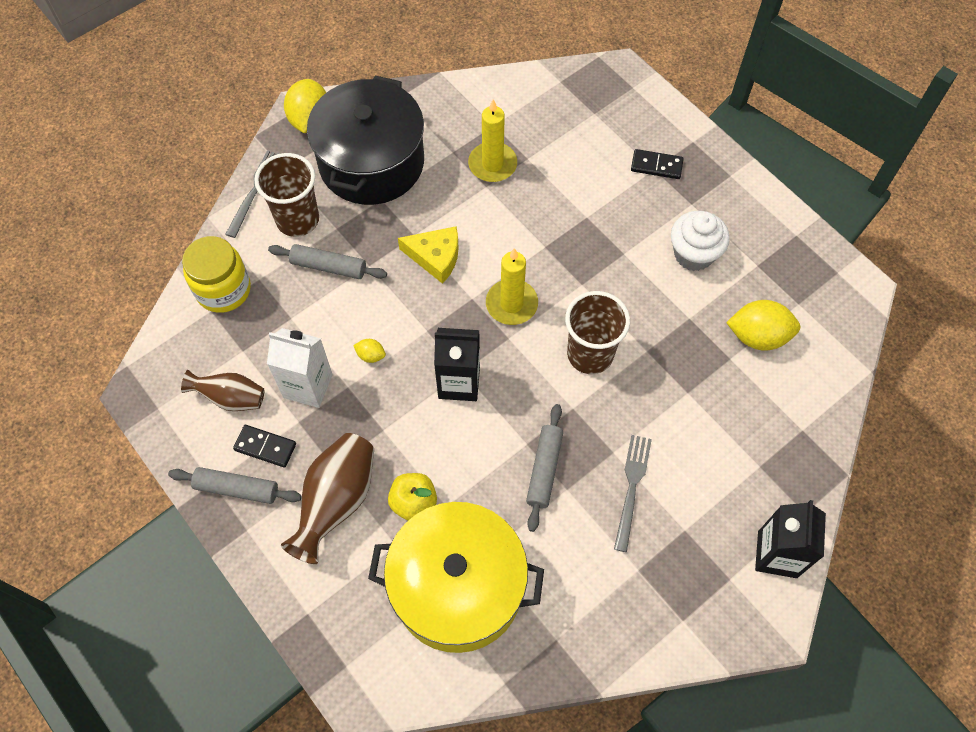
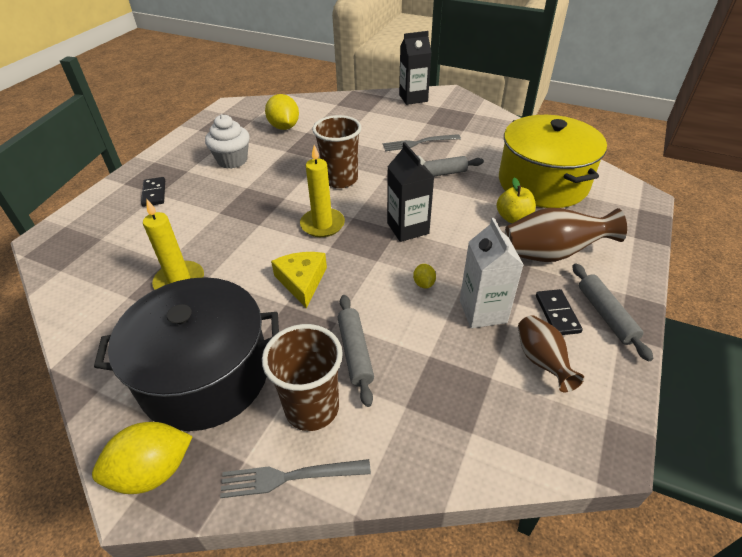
camera: 115 degrees left, 20 degrees down
(223, 290) = (440, 434): yellow jar -> none

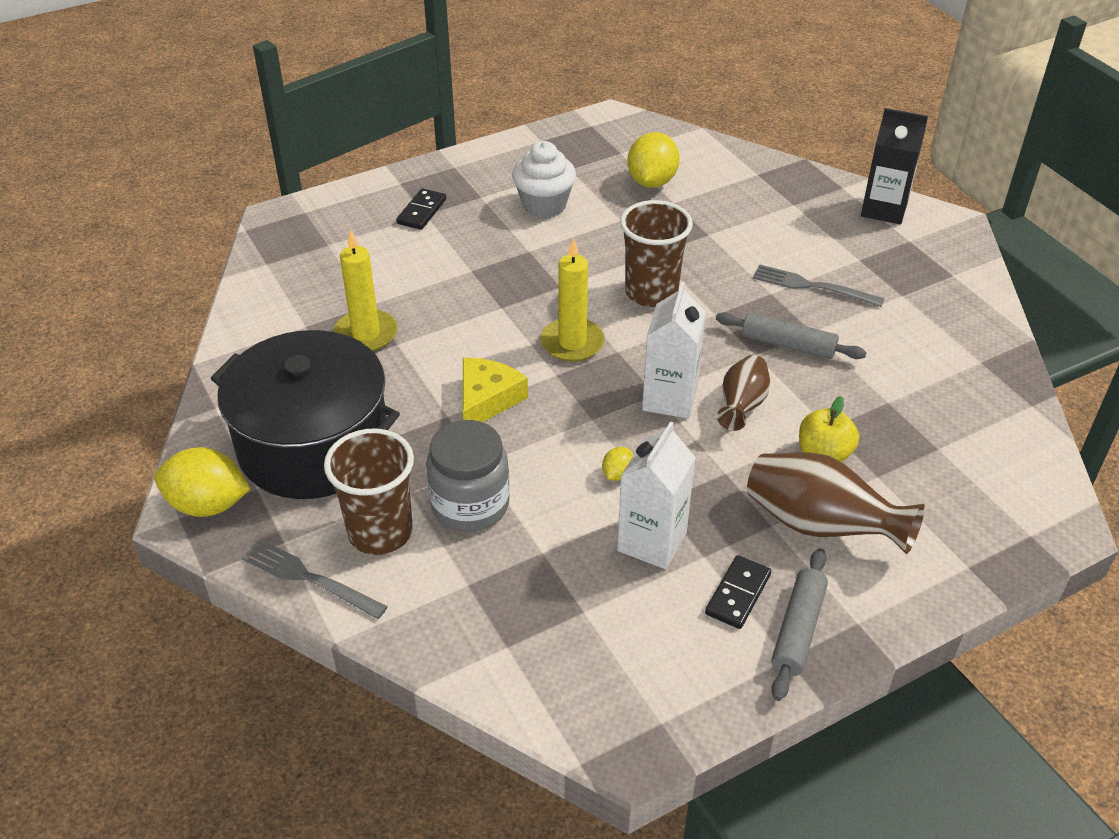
camera: 35 degrees right, 0 degrees up
(355, 352) = (470, 505): grey rolling pin -> grey jar
(408, 228) = (669, 398): black carton -> white carton
(541, 361) = (658, 629): brown vase -> brown vase (742, 406)
(542, 183) = (927, 428): yellow pot -> none

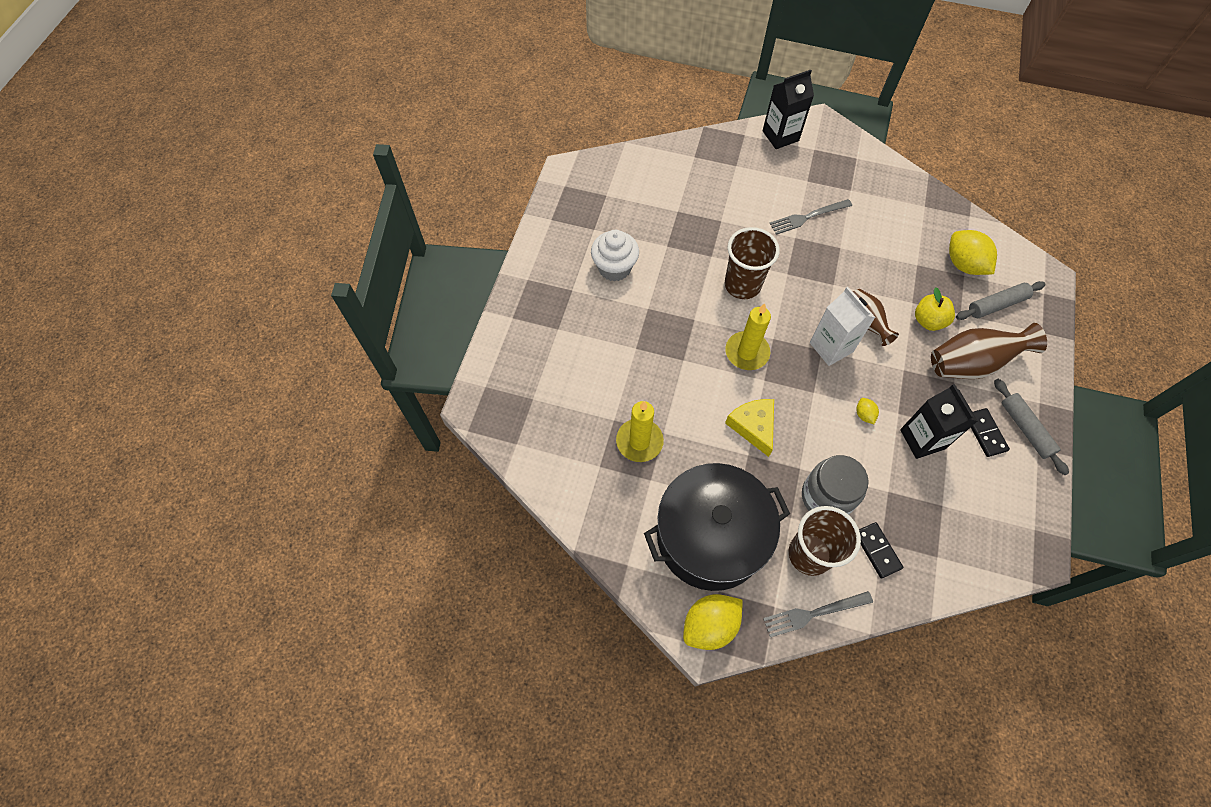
camera: 45 degrees left, 20 degrees up
(422, 211) = (554, 329): black domino -> black domino (877, 550)
(651, 182) = (649, 204): yellow lemon -> yellow lemon (964, 264)
(652, 541) = (922, 439): white carton -> black carton
(788, 345) = (840, 265): grey rolling pin -> grey rolling pin (997, 305)

